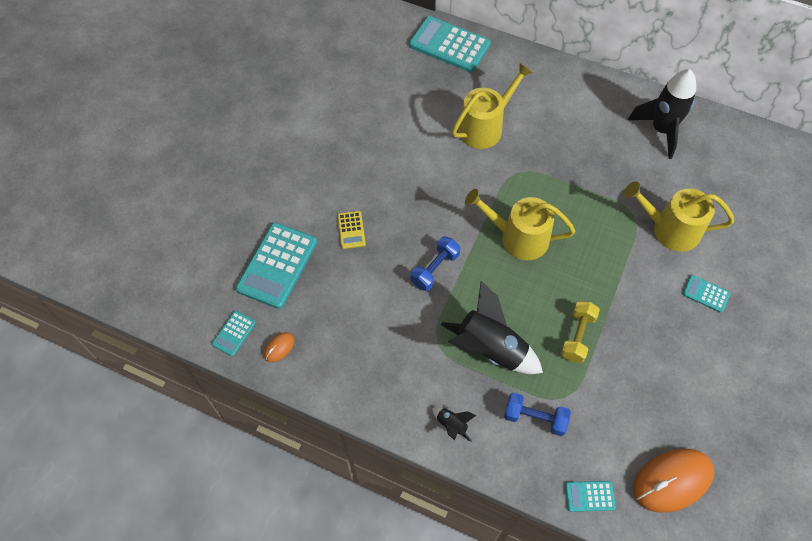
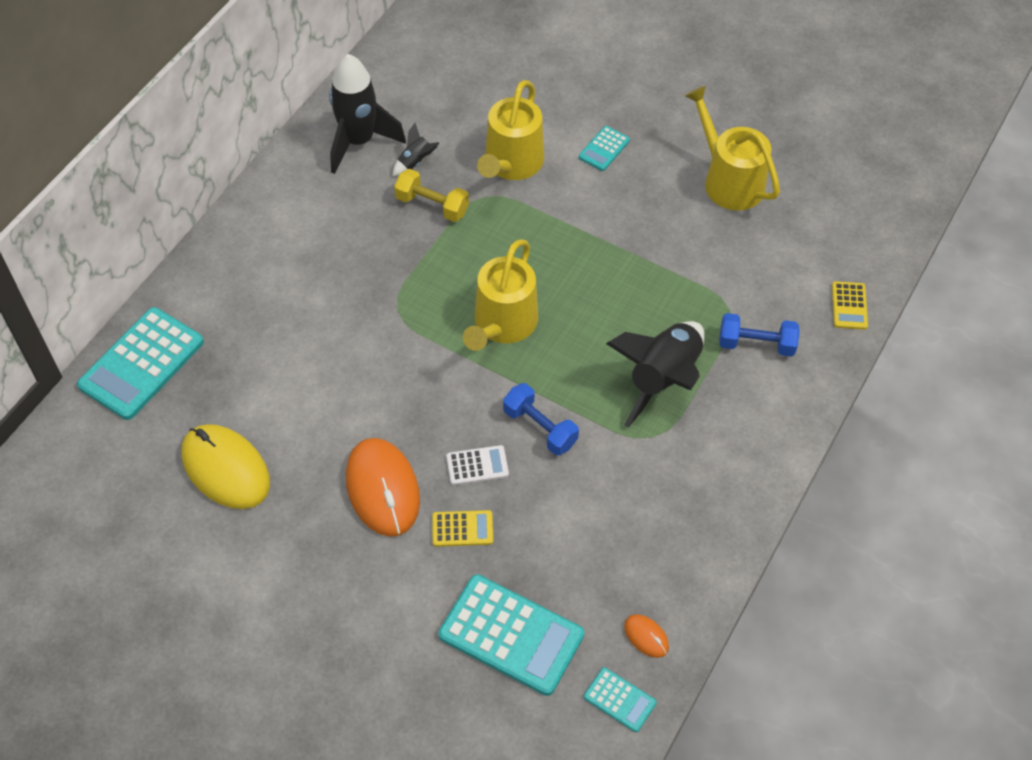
camera: 85 degrees left, 5 degrees down
(381, 98) = (226, 469): none -> yellow mouse
(400, 233) = (477, 465): none -> white calculator
(452, 425) = (764, 433): black rocket -> black rocket (415, 162)
(484, 127) = (311, 338): yellow watering can -> yellow watering can (729, 181)
(535, 418) = (756, 344): blue dumbbell -> blue dumbbell turned 75 degrees clockwise
(577, 336) = (651, 284): yellow dumbbell -> yellow dumbbell (432, 205)
(589, 496) = (849, 306): turquoise calculator -> yellow calculator
(672, 481) = (830, 227): orange mouse -> orange mouse (383, 489)

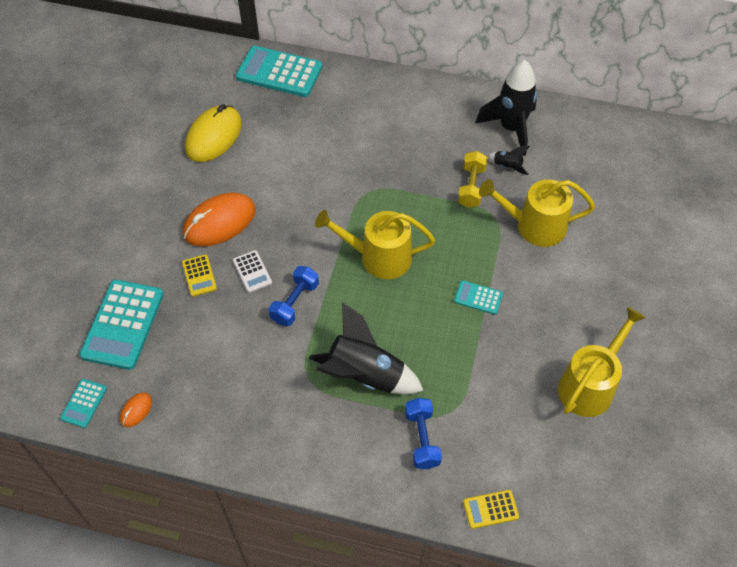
camera: 75 degrees right, 0 degrees up
(604, 149) = (580, 285): turquoise calculator -> turquoise calculator (478, 298)

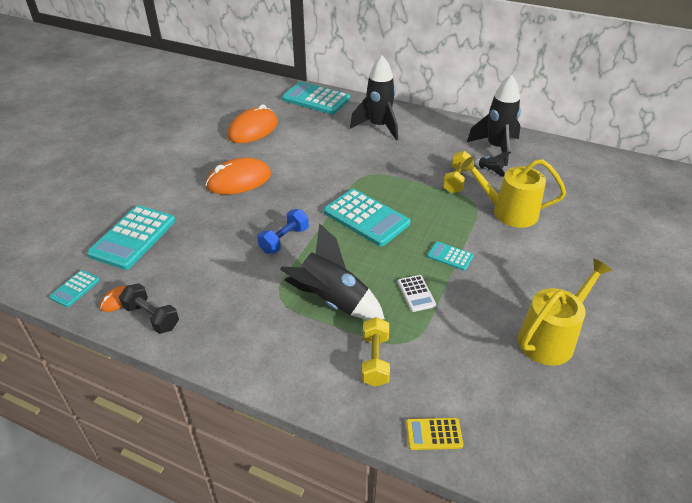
camera: 10 degrees right, 15 degrees down
(180, 425) = (152, 317): none -> black dumbbell
(199, 275) = (209, 212): yellow calculator -> none
(213, 136) = (253, 129): yellow mouse -> orange mouse
(252, 271) = (254, 215): white calculator -> white calculator (416, 293)
(367, 111) = (378, 127): none -> black rocket
(379, 257) = (366, 218): yellow watering can -> turquoise calculator
(422, 439) = (375, 360): blue dumbbell -> yellow dumbbell

